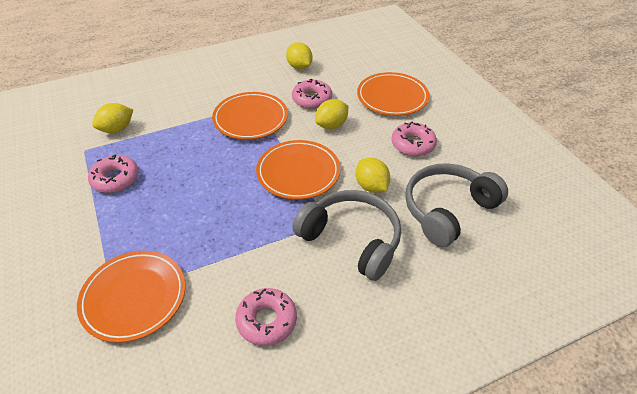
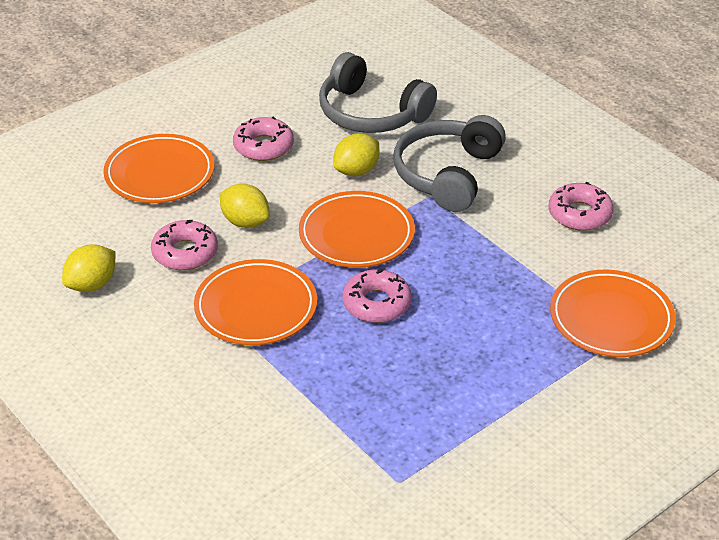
camera: 105 degrees left, 5 degrees down
(115, 179) = (444, 413): pink donut -> pink donut (376, 304)
(117, 129) = (333, 461): yellow lemon -> none

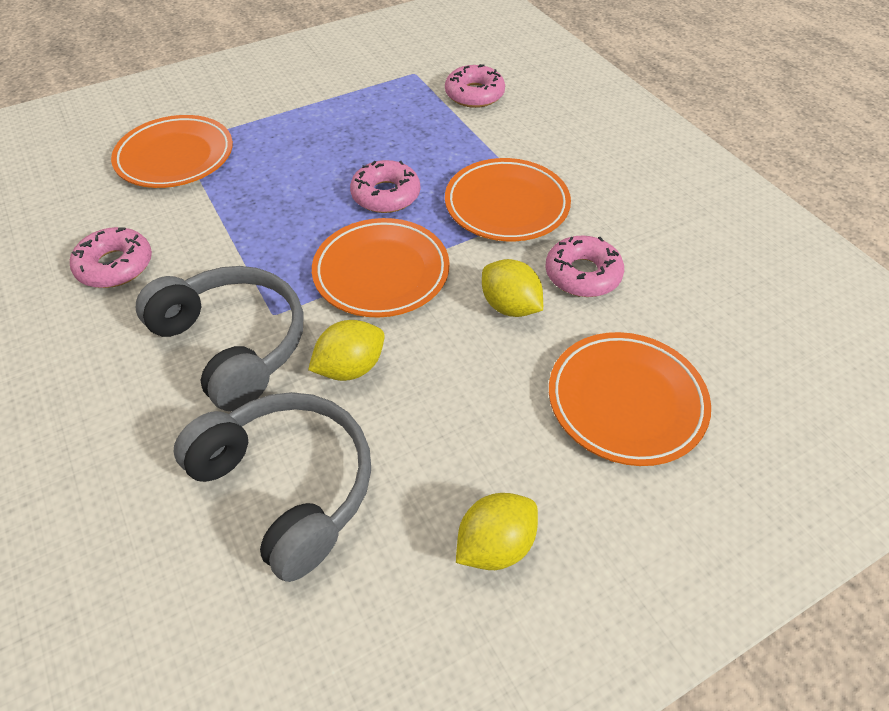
camera: 170 degrees left, 10 degrees up
(92, 284) = (683, 249): yellow lemon -> yellow lemon (495, 545)
(263, 146) = (472, 435): pink donut -> pink donut (474, 94)
(448, 174) = (233, 344): grey headphones -> grey headphones turned 75 degrees counterclockwise

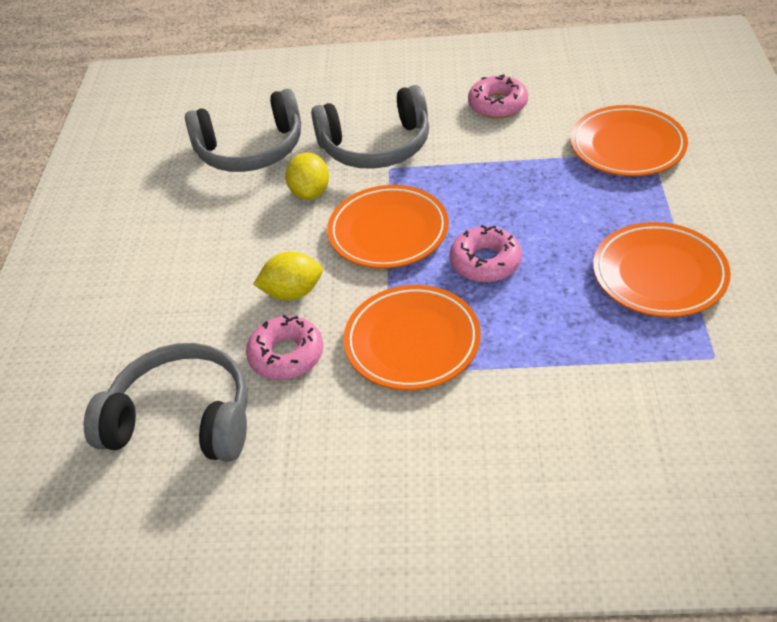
camera: 125 degrees right, 5 degrees down
(474, 94) = (633, 397): pink donut -> none
(495, 545) = (139, 217): yellow lemon -> none
(626, 401) = (158, 319): orange plate -> orange plate (659, 274)
(703, 308) = (182, 419): none -> grey headphones

